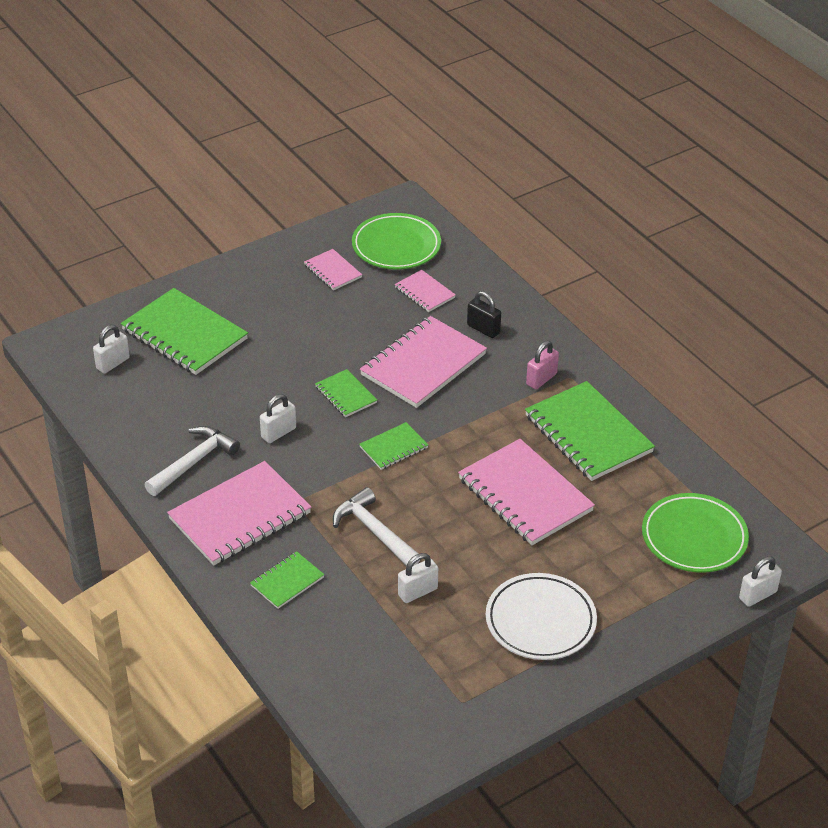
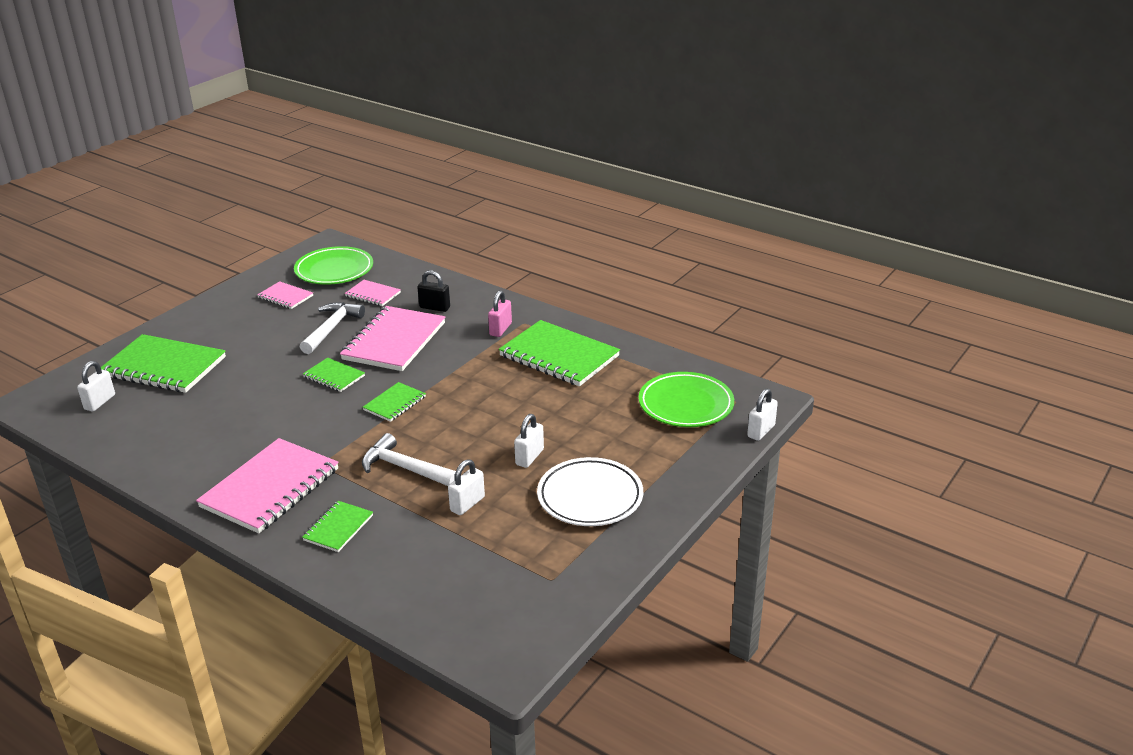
camera: 20 degrees left, 10 degrees down
(194, 462) = (208, 458): white hammer -> white hammer (331, 328)
(278, 433) = (282, 417): white padlock -> white padlock (529, 457)
(525, 495) = (528, 409): pink notebook -> none

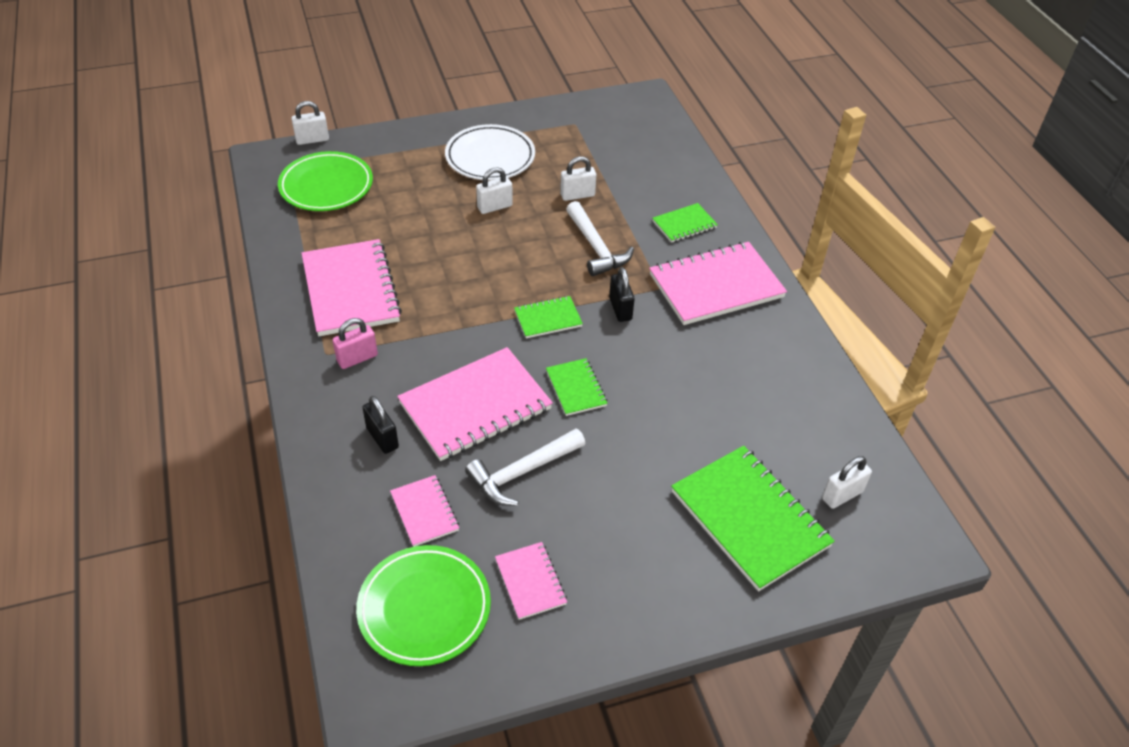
camera: 145 degrees left, 15 degrees up
(342, 434) = (620, 309): none -> black padlock
(559, 356) = (350, 290): green notebook -> pink notebook

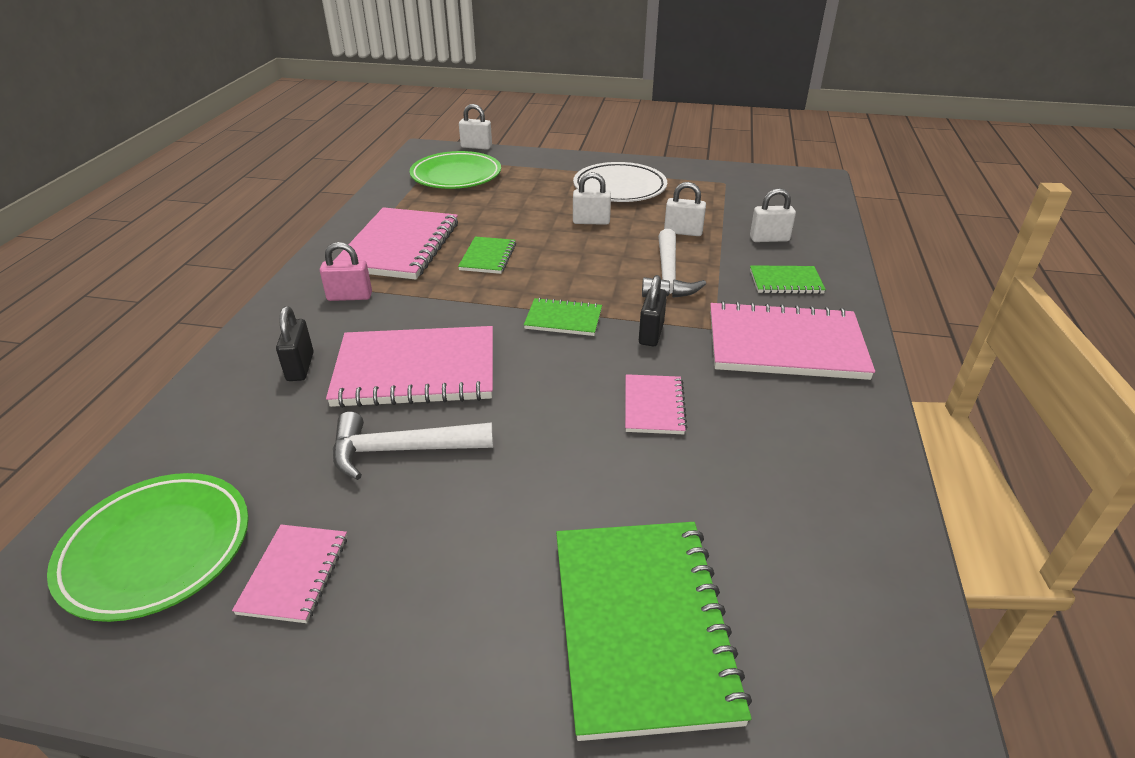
camera: 30 degrees right, 10 degrees down
(424, 512) = (265, 449): pink notebook -> pink notebook (653, 406)
(576, 388) = (537, 390): green notebook -> green notebook (488, 257)
(842, 495) = (813, 655): white padlock -> white padlock (769, 239)

